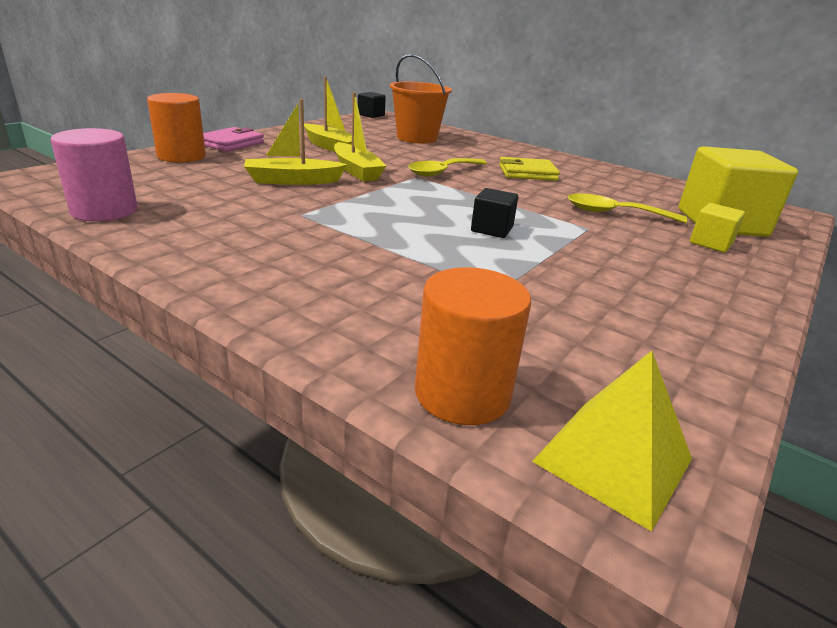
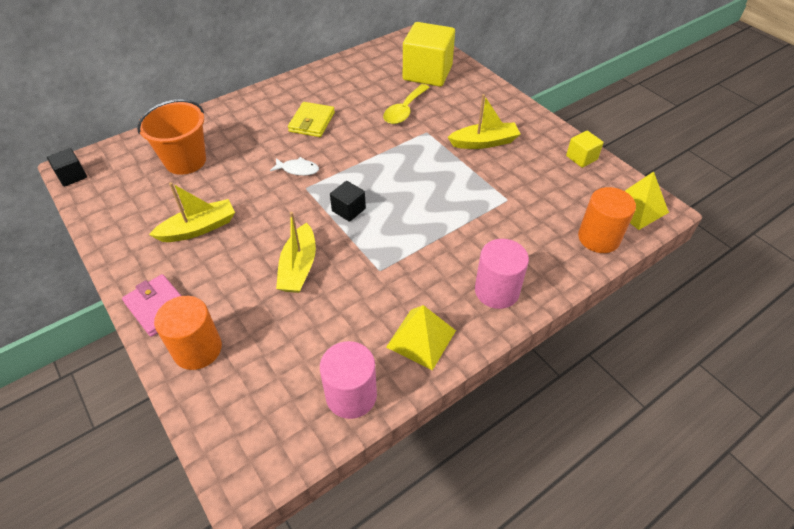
camera: 70 degrees left, 20 degrees up
(185, 240) = (421, 338): none -> yellow pyramid
(280, 287) = (496, 291): none -> pink cylinder
(356, 171) = (281, 222): yellow boat -> yellow boat (484, 142)
(442, 172) = (298, 169): yellow spoon -> white fish
(492, 229) = (423, 176): black cube -> black cube (348, 210)
(711, 243) = (456, 92): yellow cube -> yellow cube (581, 158)

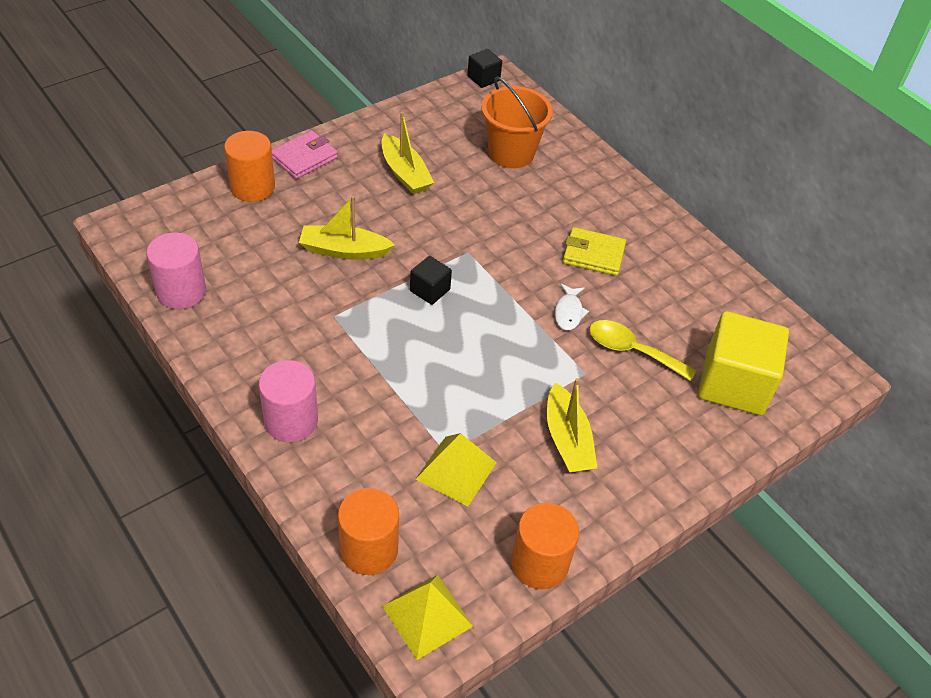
camera: 85 degrees right, 0 degrees up
(298, 169) = (500, 244): white fish -> white fish (568, 312)
(421, 338) = (236, 347): yellow pyramid -> yellow pyramid (456, 471)
(581, 158) = (539, 563): yellow cube -> orange cylinder

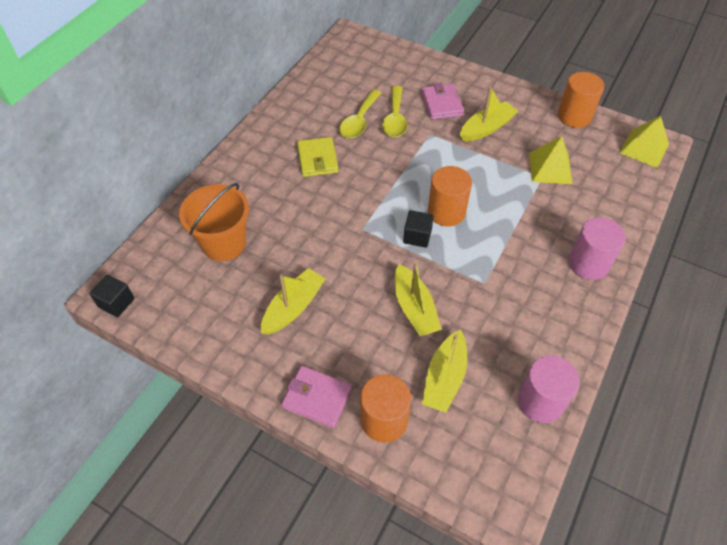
camera: 110 degrees left, 5 degrees up
(257, 239) = (444, 378): none -> yellow boat
(369, 549) = (633, 186): orange cylinder -> orange cylinder (446, 212)
(568, 312) = (383, 156): white fish -> none
(639, 413) = (441, 104): none -> pink wallet
(643, 314) = (359, 121): none -> yellow spoon
(734, 383) = (388, 72): yellow cube -> none

